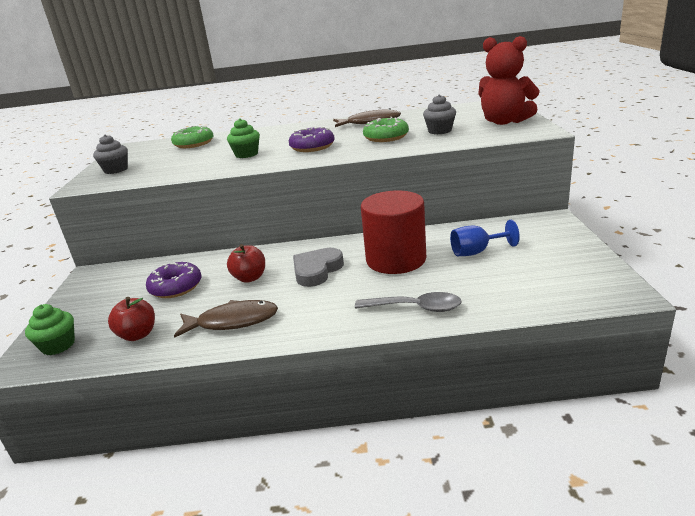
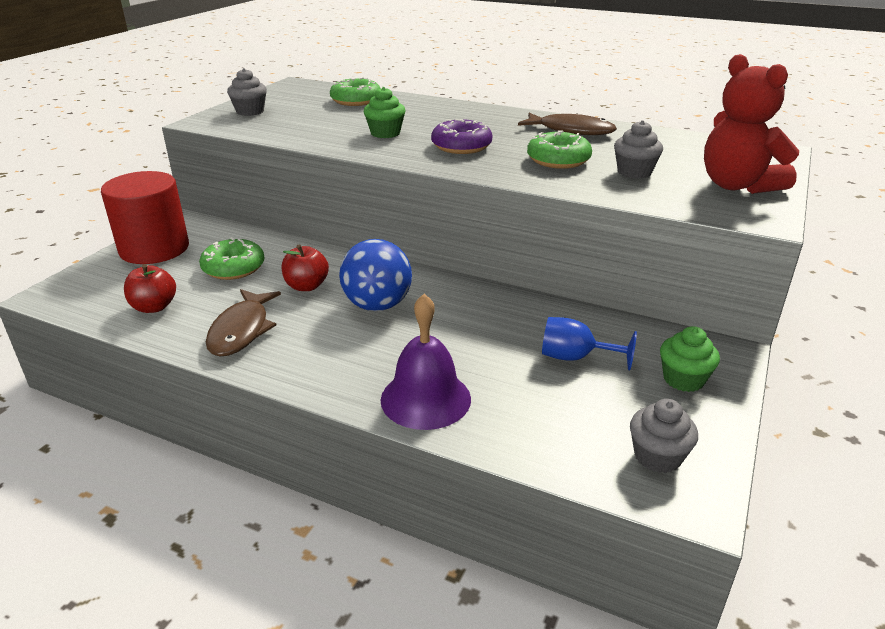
camera: 25 degrees right, 5 degrees up
(58, 345) = (88, 289): green cupcake -> green cupcake (683, 379)
(176, 287) = (233, 268): purple donut -> green donut
(233, 321) = (241, 330): brown fish -> brown fish turned 75 degrees clockwise
(317, 270) = (377, 305): grey heart -> blue ball
(396, 259) = (472, 327): red cylinder -> red cylinder (154, 249)
(415, 308) = (425, 399): grey spoon -> purple bell
(581, 281) = (657, 456): none -> grey cupcake

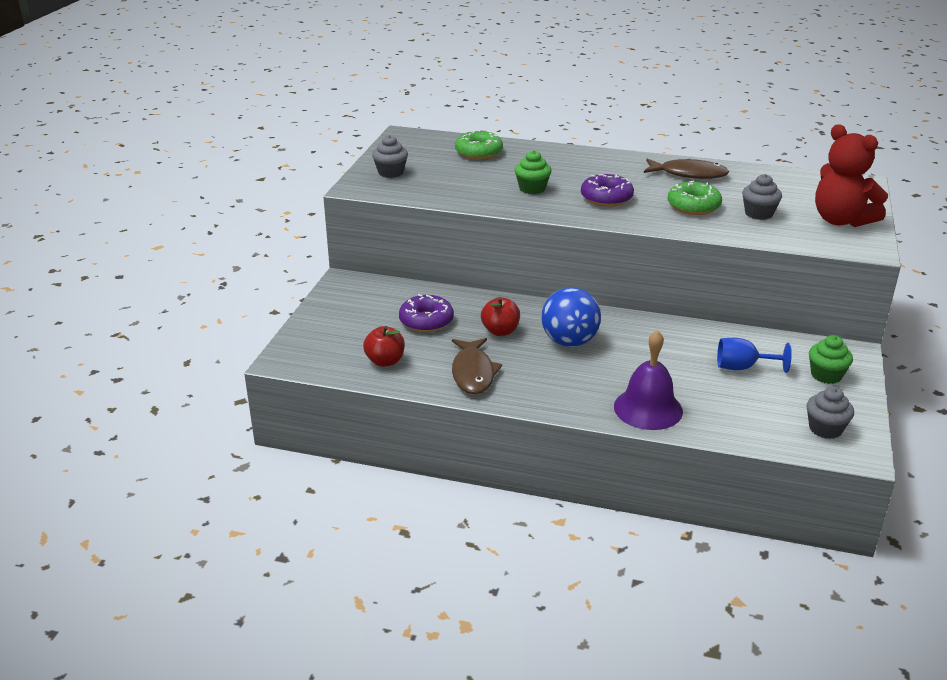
camera: 10 degrees left, 0 degrees up
(154, 249) = (341, 310): red cylinder -> none
(233, 268) = (426, 321): green donut -> purple donut

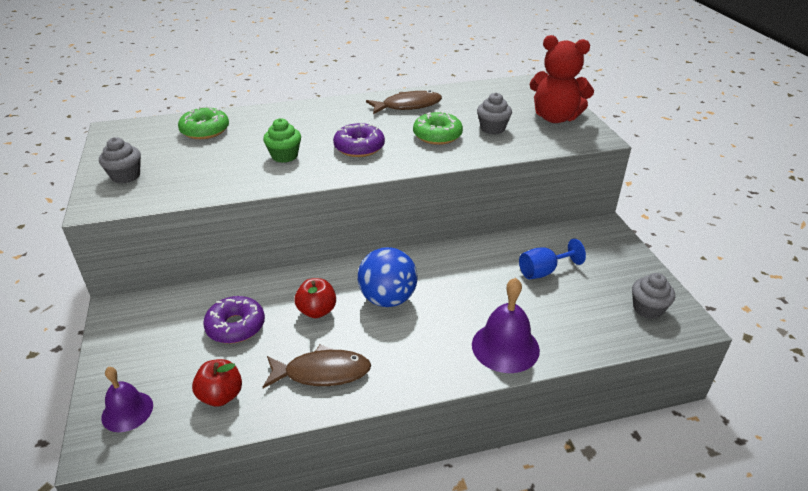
camera: 30 degrees left, 5 degrees up
(313, 348) = (127, 411): none -> purple bell
(473, 373) = (322, 372): brown fish -> brown fish turned 60 degrees counterclockwise
(826, 375) = (606, 255): green cupcake -> none

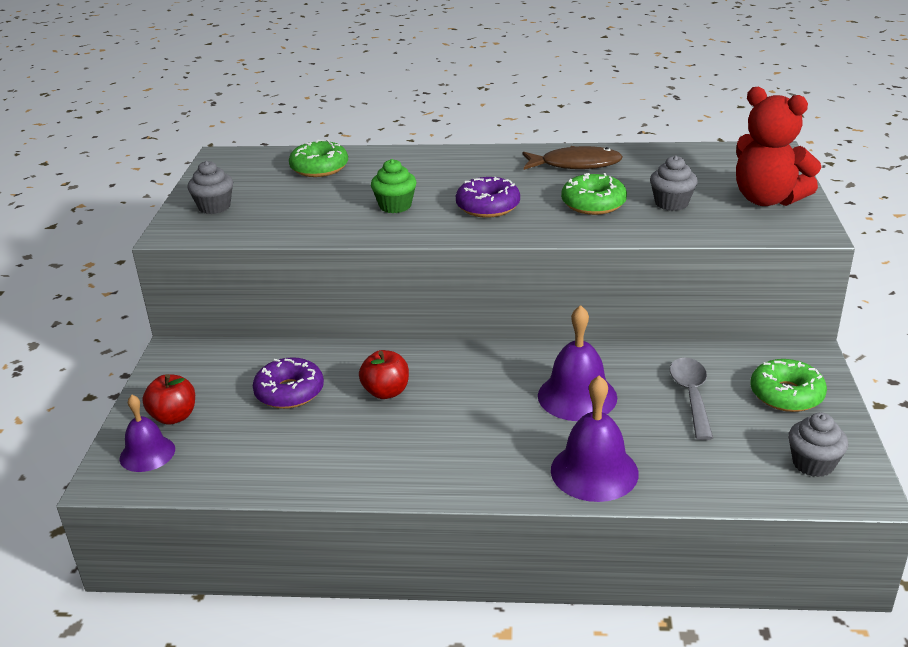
camera: 20 degrees right, 5 degrees down
(221, 395) = (245, 458): red apple -> red apple (174, 417)
(322, 372) = (363, 456): brown fish -> none
(387, 299) = (475, 393): blue ball -> none
(464, 287) = (577, 396): none -> purple bell
(543, 271) = (691, 396): blue goblet -> grey spoon
(605, 259) = (786, 395): none -> green donut

